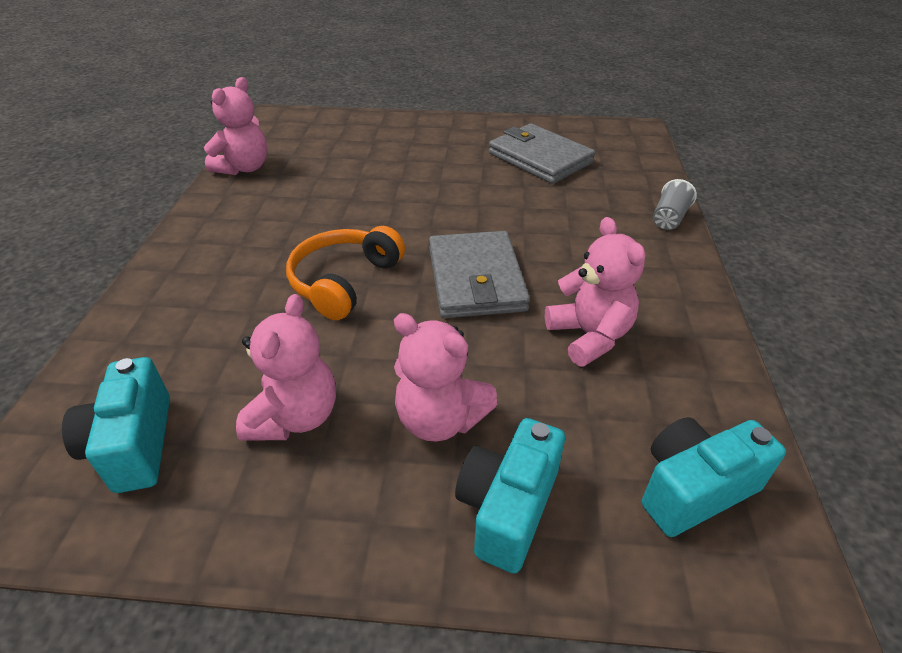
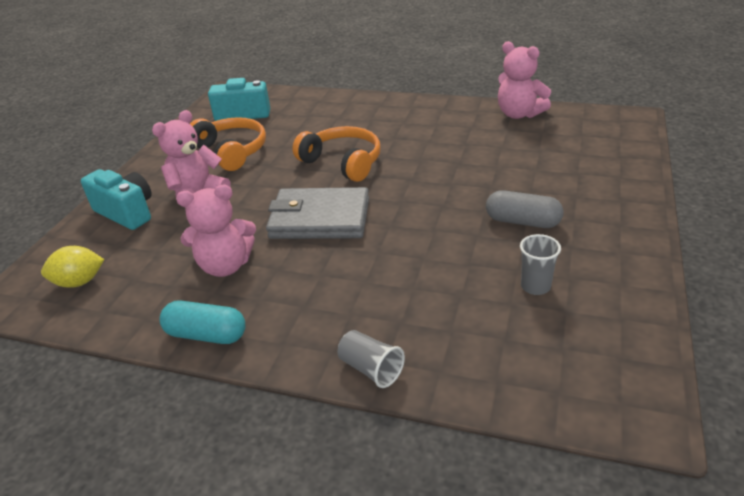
camera: 105 degrees right, 5 degrees down
(295, 417) = (232, 151): pink teddy bear -> orange headphones
(455, 164) = (522, 221): none -> grey capsule
(540, 158) = (535, 286): grey wallet -> grey cup
(693, 489) = (79, 282): turquoise camera -> yellow lemon
(697, 319) = (206, 335): none -> turquoise capsule

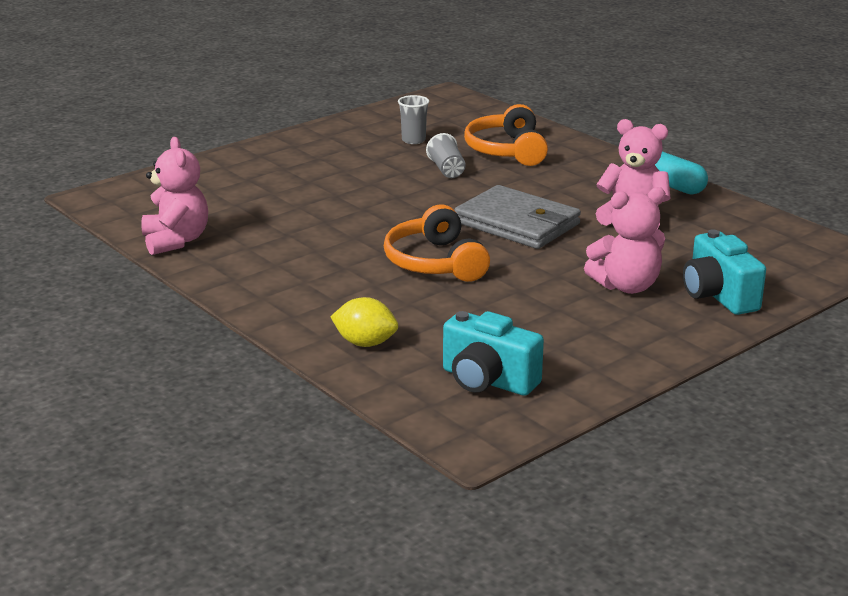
camera: 150 degrees left, 10 degrees down
(79, 282) = (779, 249): yellow lemon -> yellow lemon (365, 343)
(232, 151) = (550, 325): orange headphones -> orange headphones (506, 150)
(371, 369) = (570, 143): grey cup -> grey cup (447, 170)
(522, 221) = (356, 168): grey capsule -> none

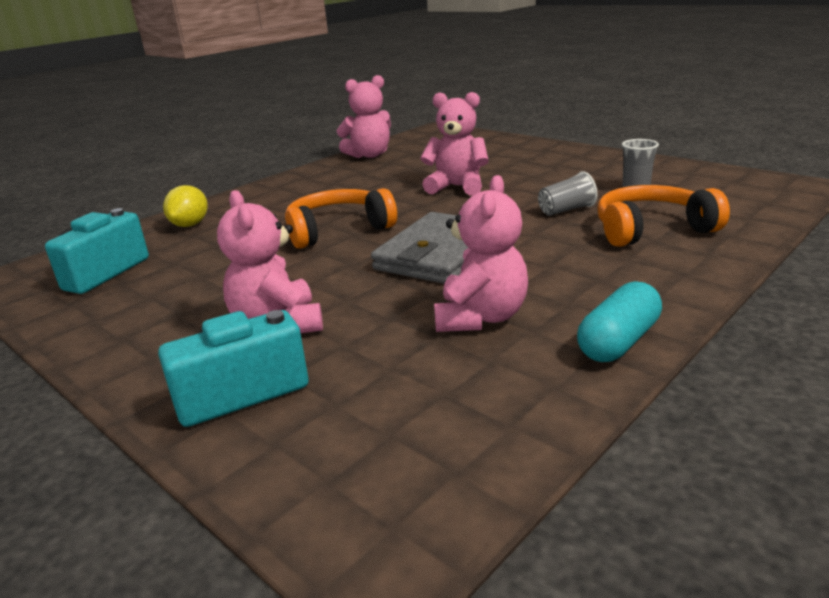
camera: 85 degrees right, 0 degrees up
(347, 204) = (457, 187): none -> pink teddy bear

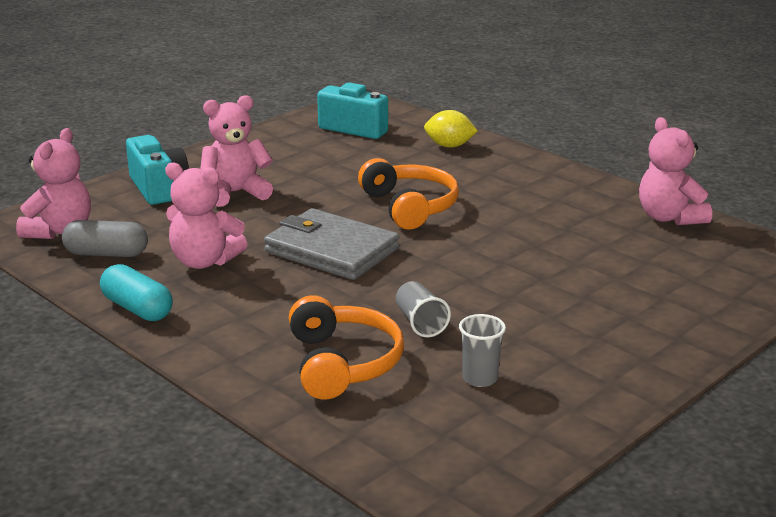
camera: 90 degrees right, 0 degrees up
(457, 187) = (522, 267): pink teddy bear -> pink teddy bear (59, 231)
(476, 396) = (106, 254): none -> grey capsule

